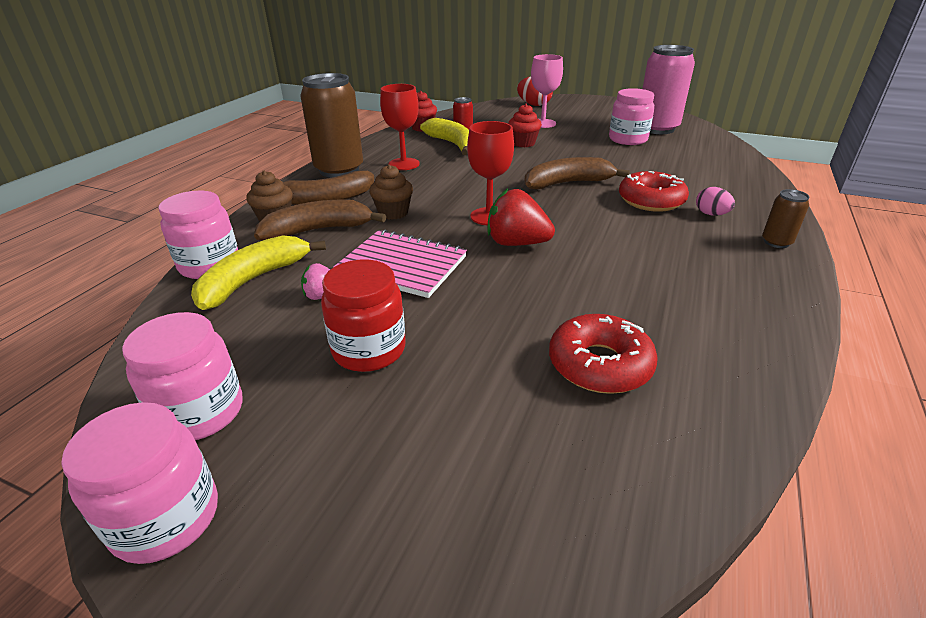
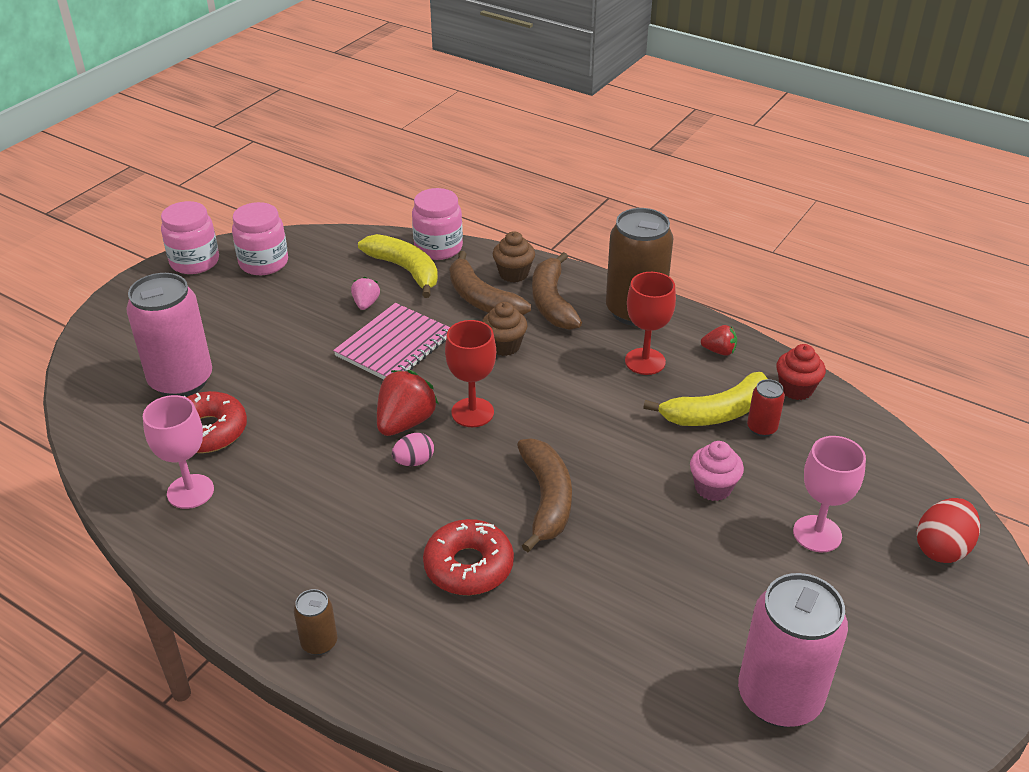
camera: 100 degrees right, 5 degrees up
(318, 230) = (481, 299): brown banana -> brown banana turned 150 degrees clockwise
(369, 350) = (286, 324): red jar -> none
(387, 145) = (719, 351): none -> red strawberry
(517, 421) = (181, 381): none -> pink can
(523, 143) = (713, 488): red cupcake -> pink cupcake
(628, 139) = (718, 627): pink jar -> none
(698, 351) = (190, 491): none -> pink goblet
(711, 214) = (410, 612): pink egg -> pink egg (414, 461)

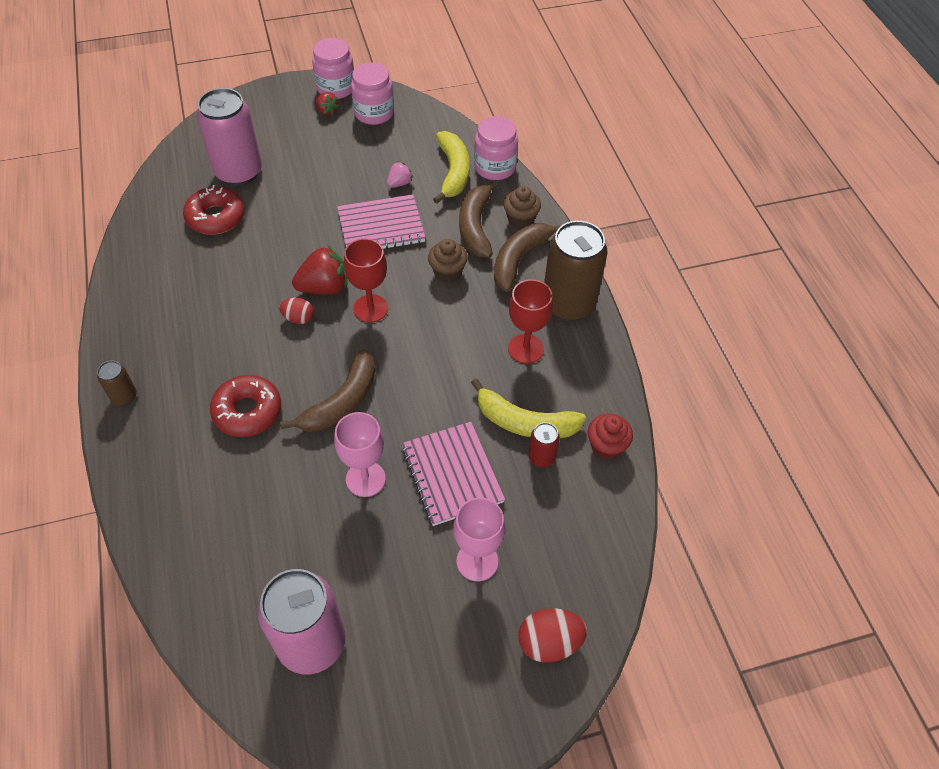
camera: 40 degrees right, 15 degrees up
(190, 491) = (166, 252): pink goblet -> pink goblet (365, 479)
(414, 461) = (298, 318): pink egg -> red egg
(713, 488) = (452, 474): pink cupcake -> pink notebook
(719, 351) = (588, 377): red strawberry -> red strawberry (327, 111)

